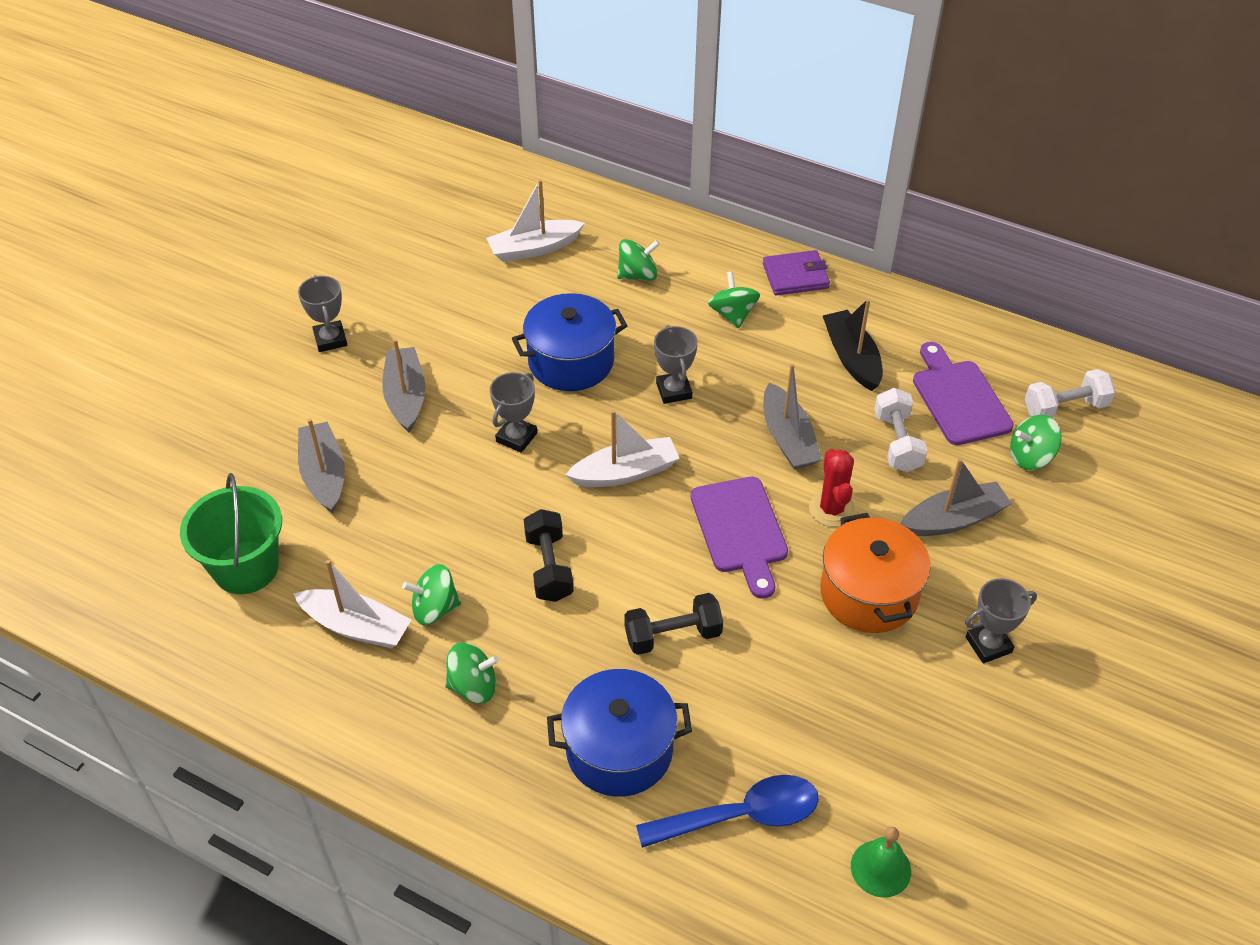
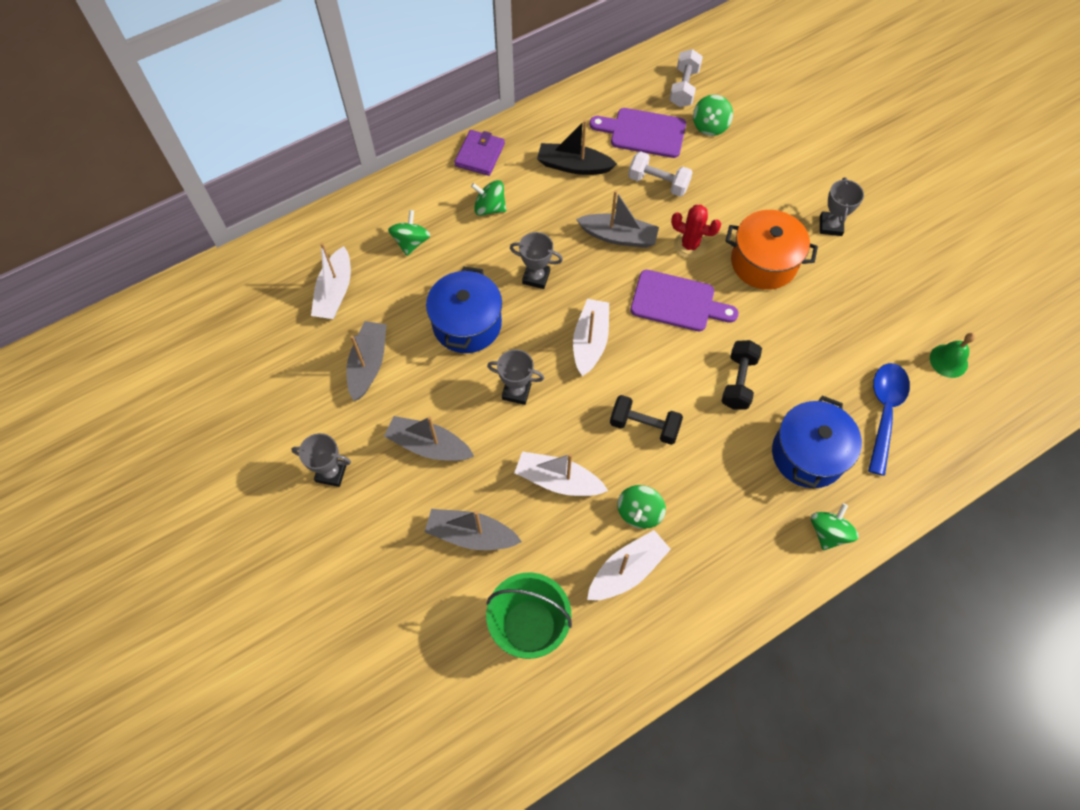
camera: 60 degrees left, 15 degrees up
(430, 519) = (558, 480): none -> white boat
(473, 686) = (716, 517): green spinning top -> green spinning top (828, 532)
(516, 437) = (516, 391): grey trophy -> grey trophy turned 45 degrees counterclockwise
(953, 520) = (734, 190): grey boat -> grey boat (368, 364)

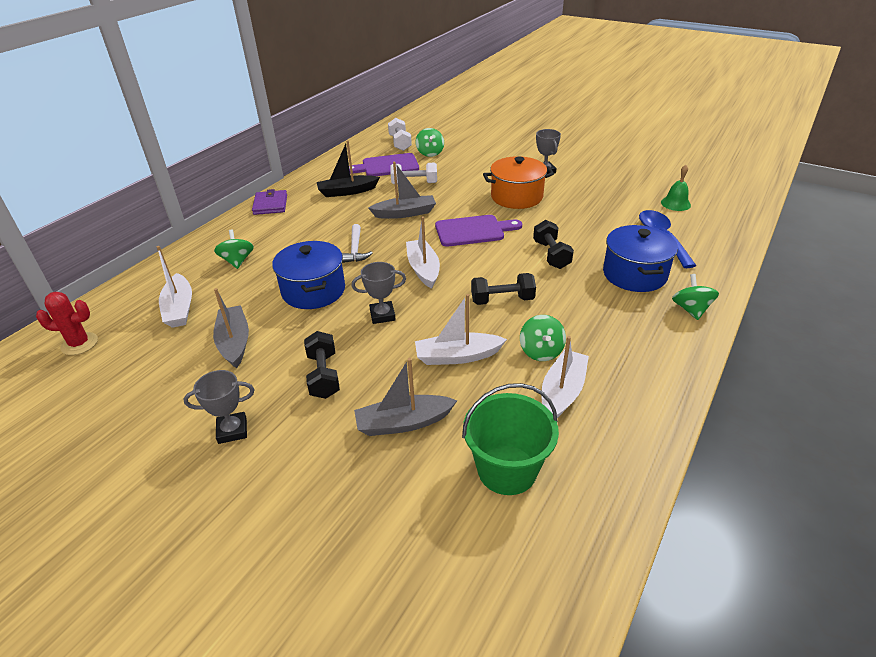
camera: 25 degrees left, 25 degrees down
(429, 445) = (323, 375): grey boat -> black dumbbell
(489, 208) = (294, 227): green spinning top -> none
(536, 277) = (355, 249): grey trophy -> white hammer
(689, 245) = (459, 203): red cactus -> red cactus (79, 344)

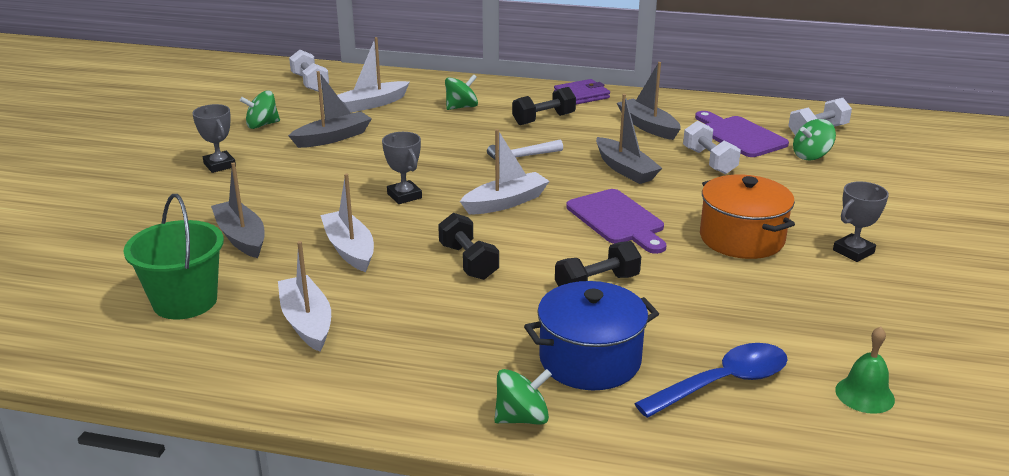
camera: 70 degrees right, 10 degrees down
(79, 344) = (310, 83): red cactus -> white dumbbell
(313, 290) = (430, 153): blue pot -> none
(323, 375) = (298, 186): black dumbbell -> black dumbbell (543, 119)
(347, 191) = (648, 126): black boat -> grey boat
(541, 351) = (376, 300): green spinning top -> green spinning top (262, 125)
(562, 392) = (307, 322): white boat -> white boat turned 120 degrees counterclockwise

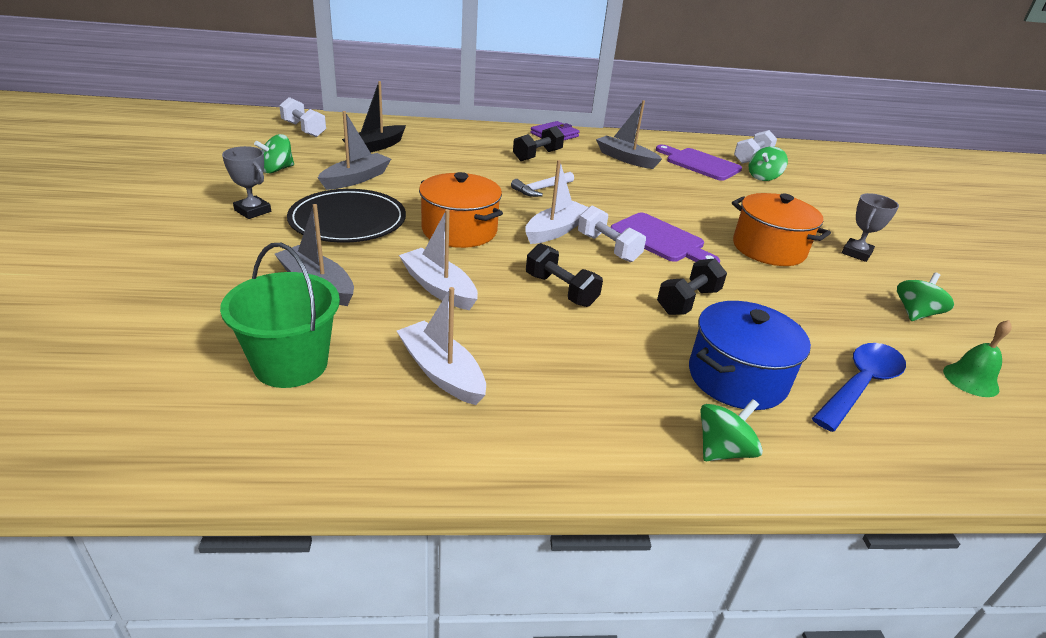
camera: 20 degrees left, 5 degrees up
(301, 179) = (348, 220): none -> black plate
(373, 104) = (376, 147): white boat -> black boat
(404, 196) = (459, 230): grey trophy -> orange pot
(461, 107) = (459, 147): green spinning top -> green spinning top (915, 314)
(625, 169) = (634, 195): grey boat -> none
(709, 161) = (694, 185): white dumbbell -> white dumbbell (608, 248)

